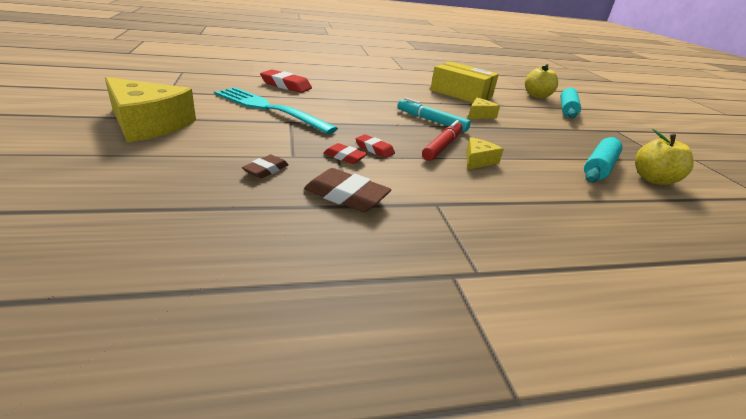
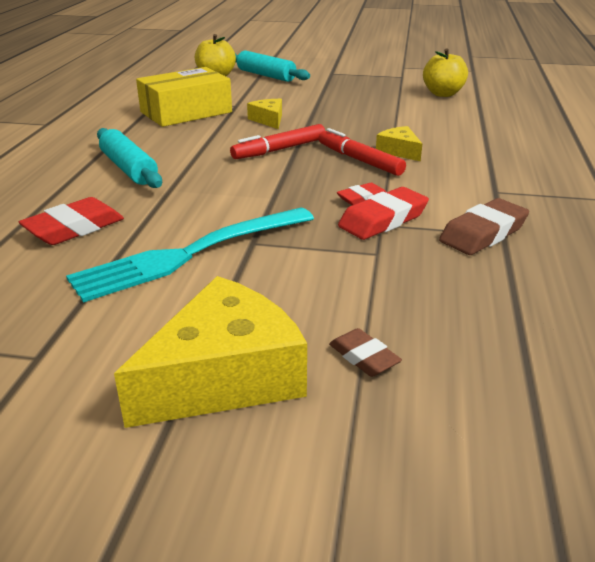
camera: 65 degrees left, 0 degrees up
(266, 170) = (418, 275): brown eraser -> brown eraser (364, 357)
(345, 157) = (383, 220): red eraser -> red eraser, size x1.67
(431, 121) = (279, 150): turquoise marker -> red marker
(599, 167) = (418, 105): turquoise rolling pin -> turquoise rolling pin (129, 169)

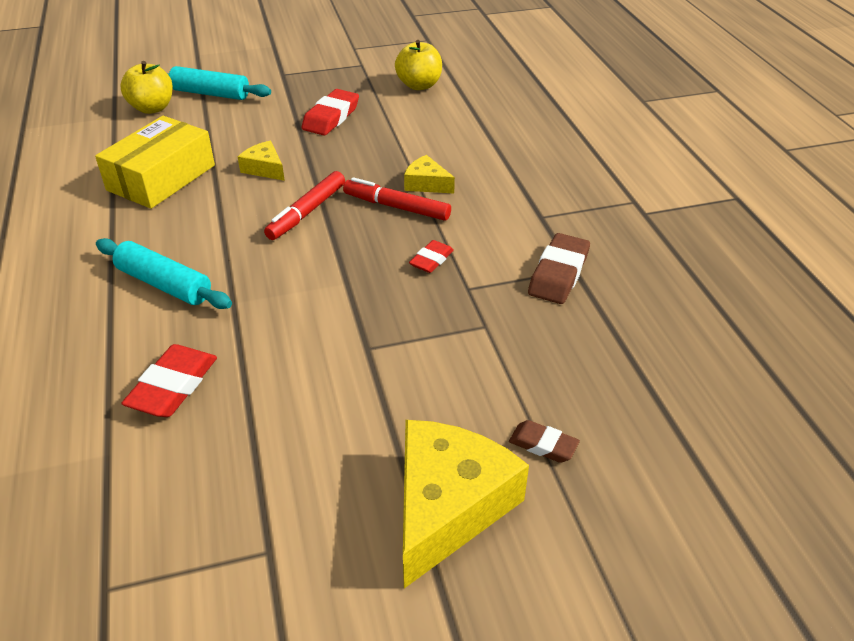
camera: 25 degrees left, 10 degrees up
(190, 254) = (319, 381): turquoise fork -> none
(383, 220) = (466, 282): red eraser -> red eraser (331, 117)

